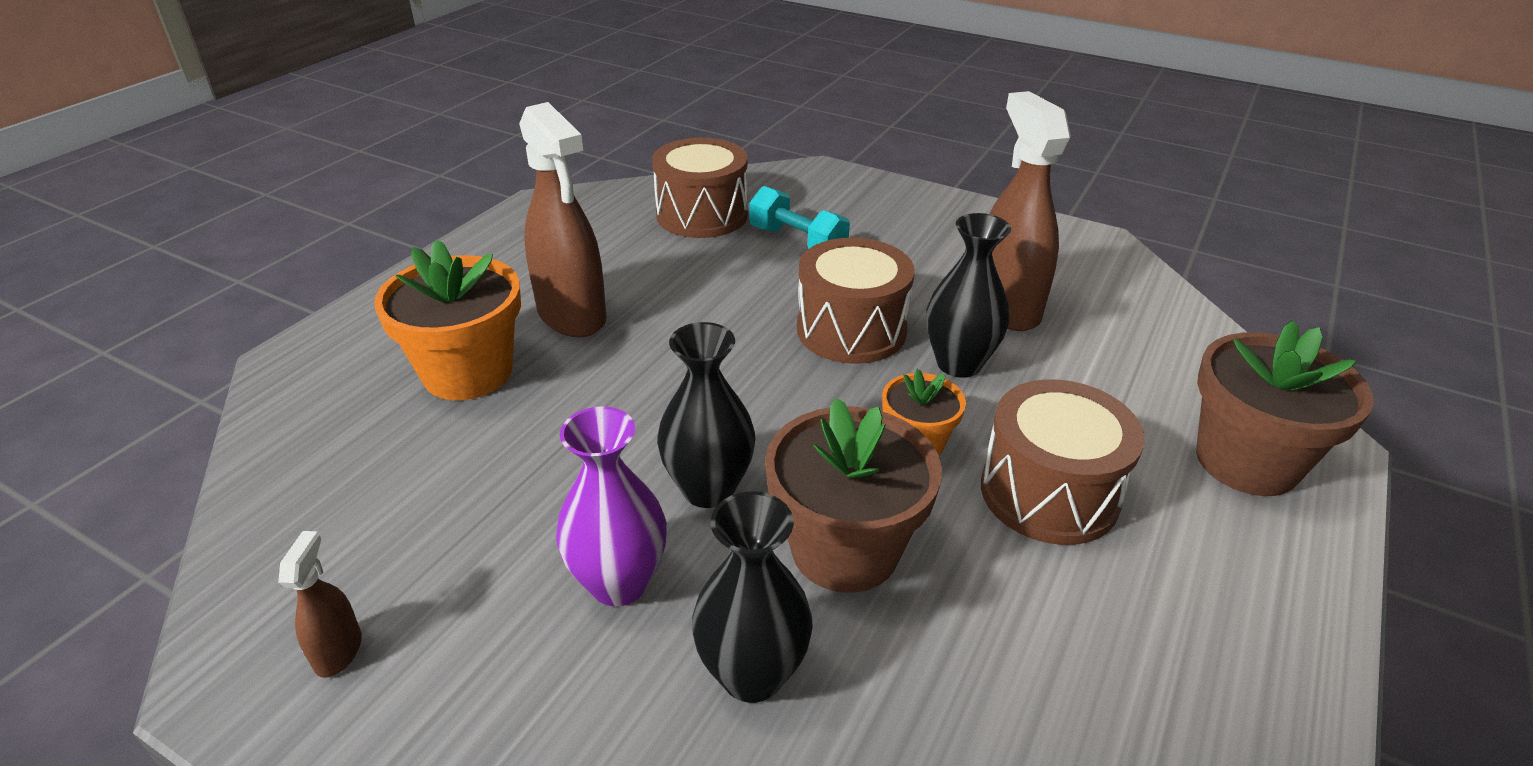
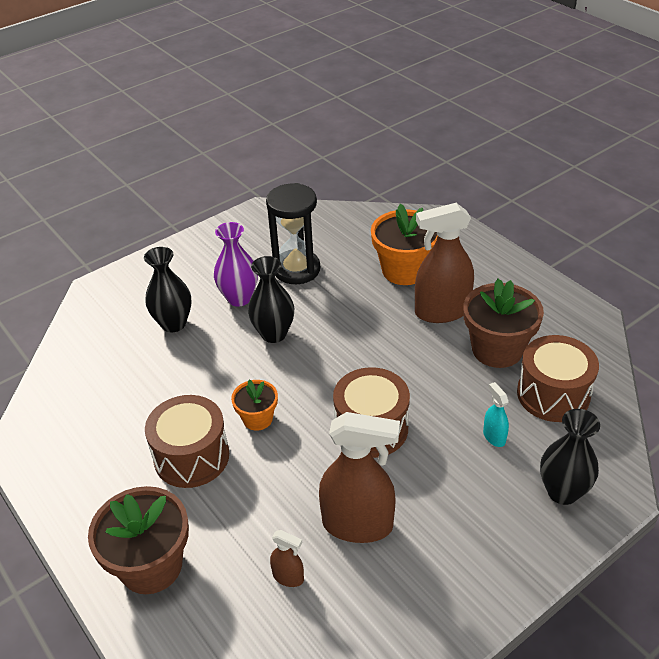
camera: 115 degrees right, 5 degrees up
(338, 651) = (254, 232): brown spray bottle -> brown spray bottle (288, 577)
(492, 518) = (296, 269): none -> black hourglass
(797, 242) = (494, 437): turquoise dumbbell -> turquoise spray bottle
(845, 549) = (210, 367): brown flower pot -> brown flower pot (497, 349)
(959, 364) = (311, 467): black vase -> black vase (562, 492)

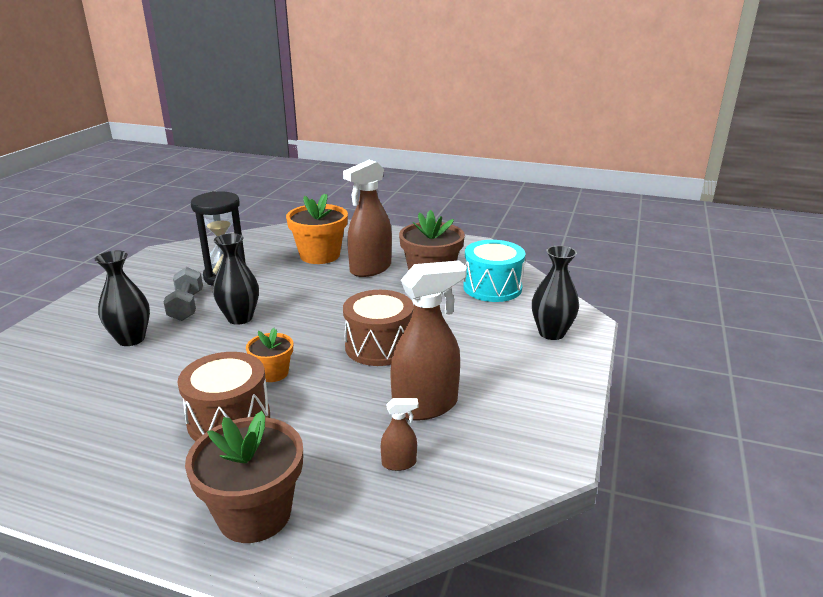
camera: 35 degrees left, 15 degrees down
(239, 298) = (186, 306): purple vase -> grey dumbbell
(494, 437) = (476, 321): turquoise spray bottle -> none
(553, 394) = (492, 287): brown drum -> turquoise drum

